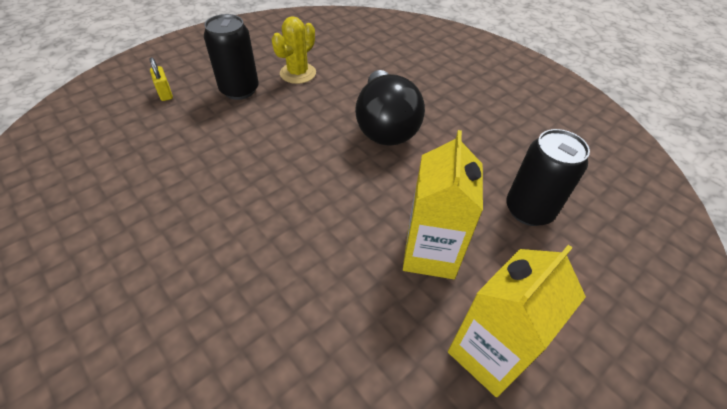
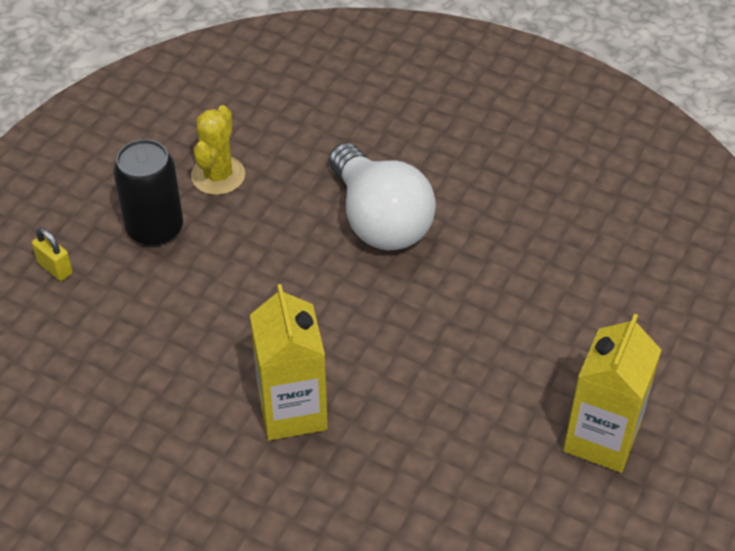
camera: 20 degrees left, 0 degrees up
(385, 126) = (379, 220): black light bulb -> white light bulb
(430, 253) = (506, 362): yellow carton -> yellow carton (292, 410)
(529, 210) = (591, 276): black can -> none

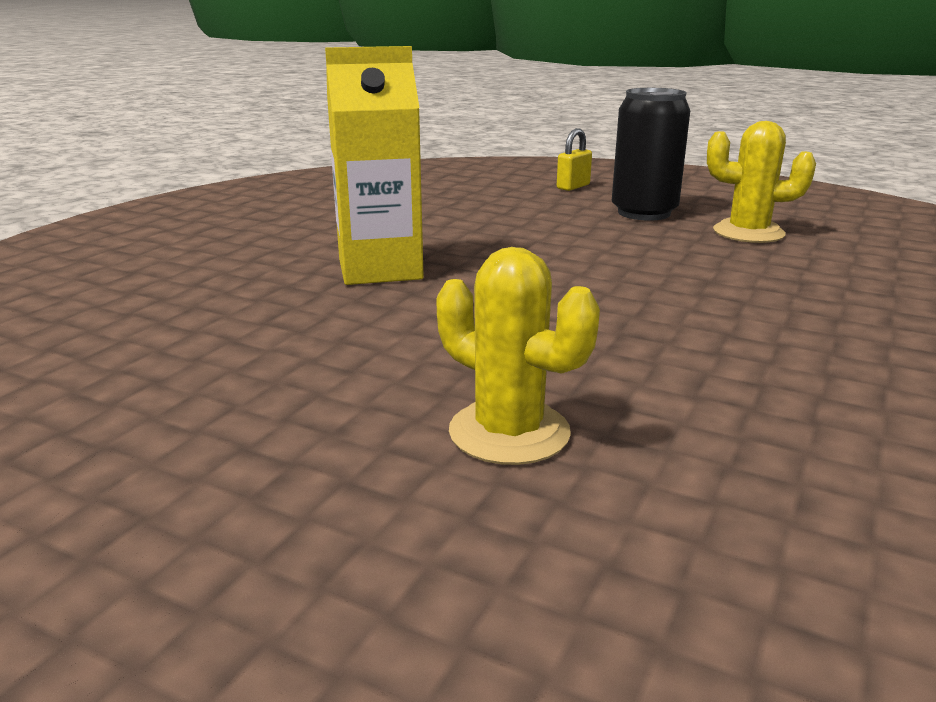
camera: 90 degrees right, 25 degrees down
(379, 220) = (735, 313): white light bulb -> none
(530, 338) = (509, 432): none -> yellow cactus
(601, 438) = (237, 504): yellow carton -> none

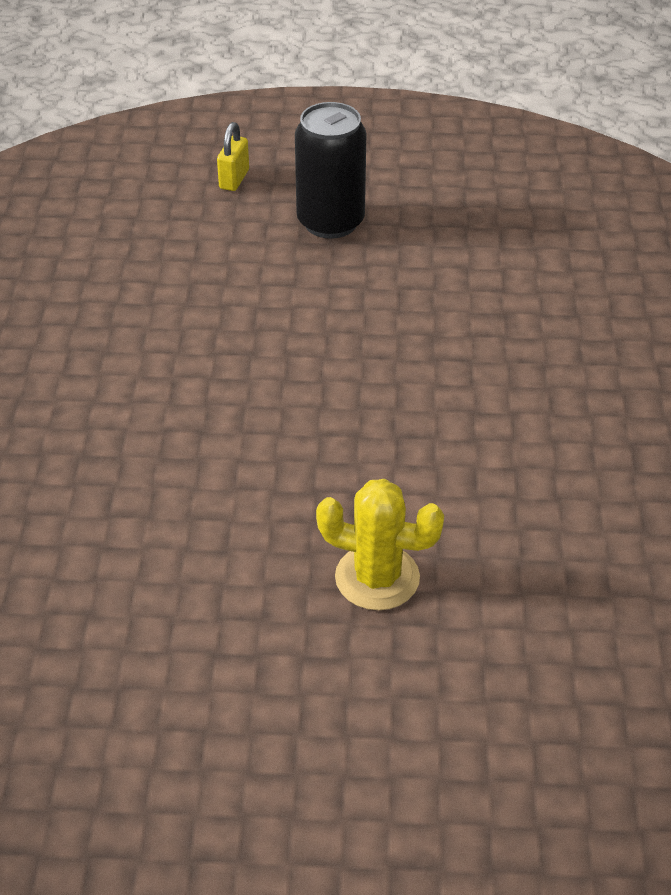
camera: 25 degrees left, 20 degrees up
(380, 269) = (147, 404): yellow carton -> none
(748, 233) = (438, 237): yellow cactus -> none

